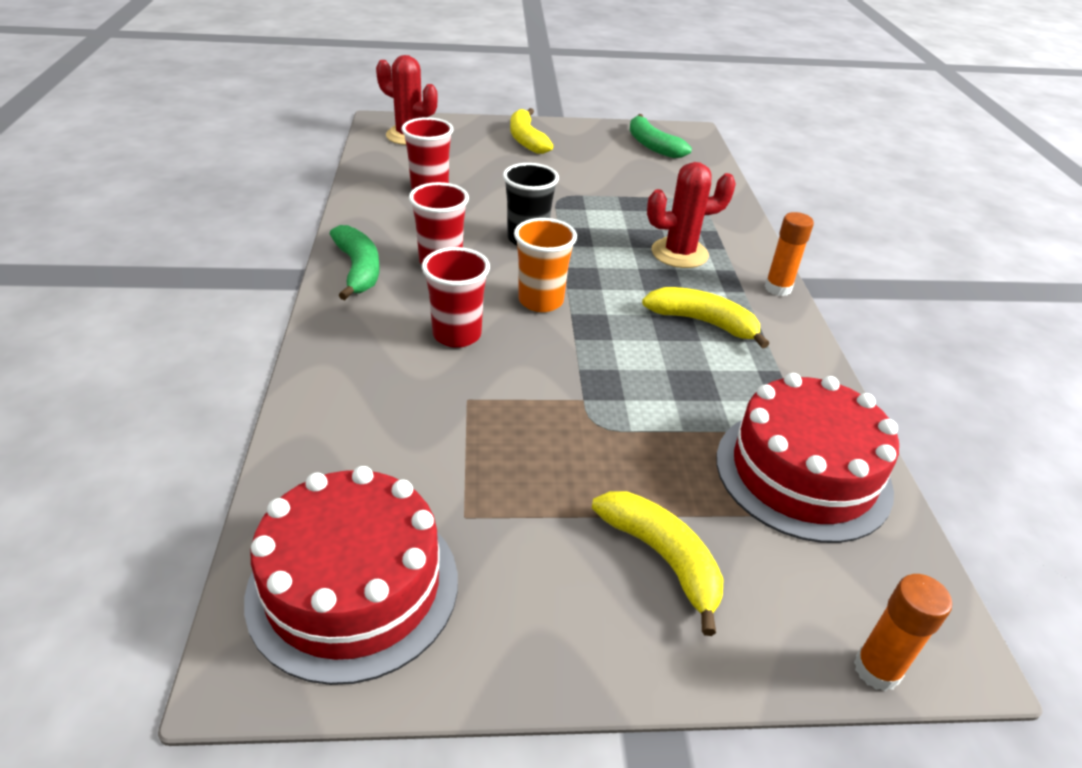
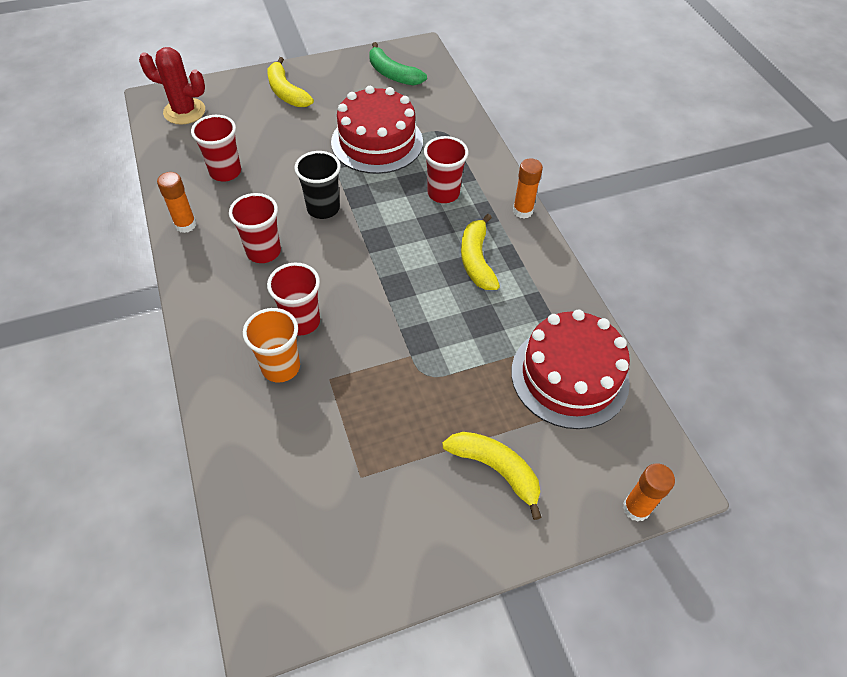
camera: 15 degrees left, 15 degrees up
(353, 586) = (308, 551): red cake -> red cake (377, 142)
(358, 270) = (201, 277): green banana -> none
(363, 223) = (185, 225): none -> orange glue stick
(541, 301) = (353, 271): orange cup -> orange cup (281, 367)
(679, 253) = (443, 193): red cactus -> red cup
(703, 322) = (476, 260): yellow banana -> yellow banana turned 105 degrees counterclockwise

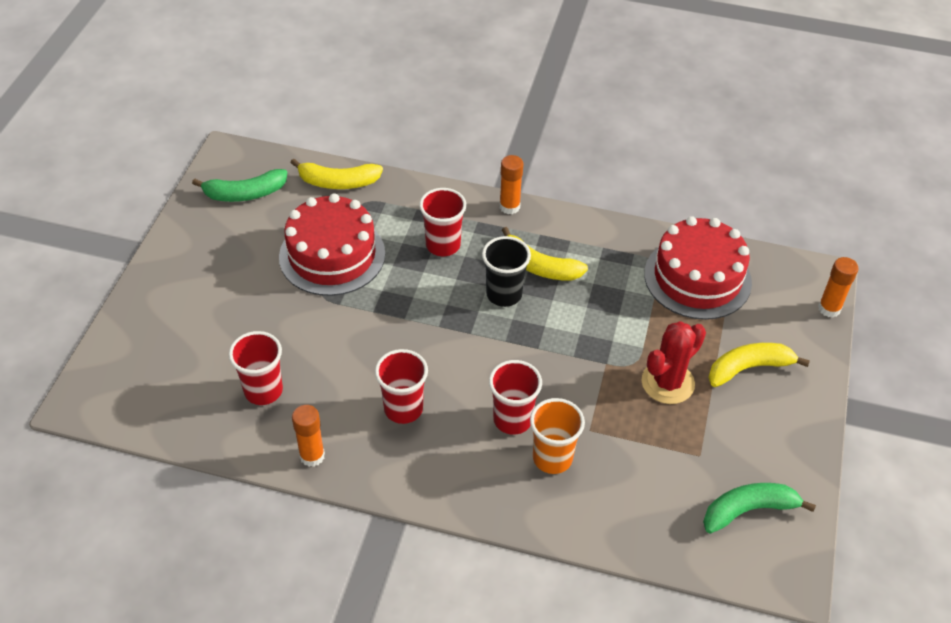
camera: 55 degrees left, 5 degrees down
(184, 111) = (130, 385): red cactus -> red cactus (667, 383)
(286, 92) = (187, 287): yellow banana -> yellow banana (338, 182)
(323, 208) = (386, 338): black cup -> black cup (504, 294)
(323, 548) = (748, 510): none -> green banana

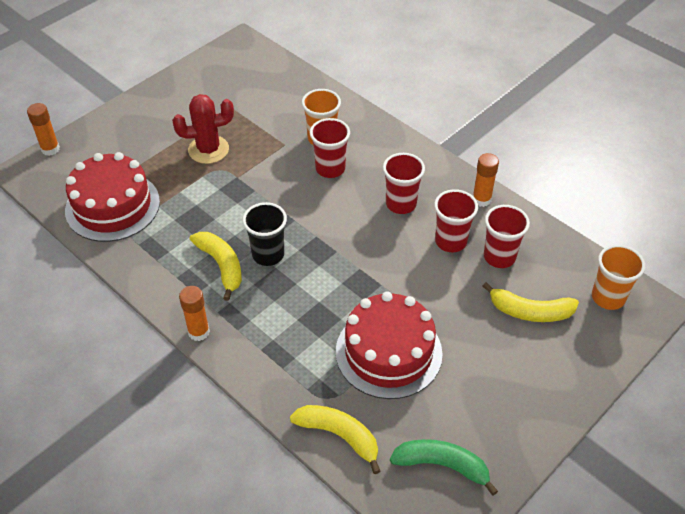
camera: 150 degrees left, 0 degrees up
(130, 393) = (608, 297): none -> orange cup
(443, 245) = (285, 319): red cup -> red cup (451, 241)
(748, 510) = (231, 73): green banana -> none
(749, 368) = (147, 137): yellow banana -> yellow banana (530, 311)

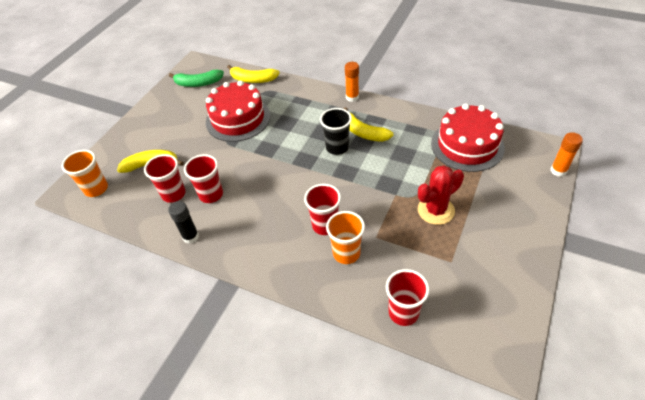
camera: 165 degrees right, 0 degrees up
(401, 204) = (256, 212): red cup -> red cup (403, 312)
(481, 199) = (191, 237): orange glue stick -> black glue stick

